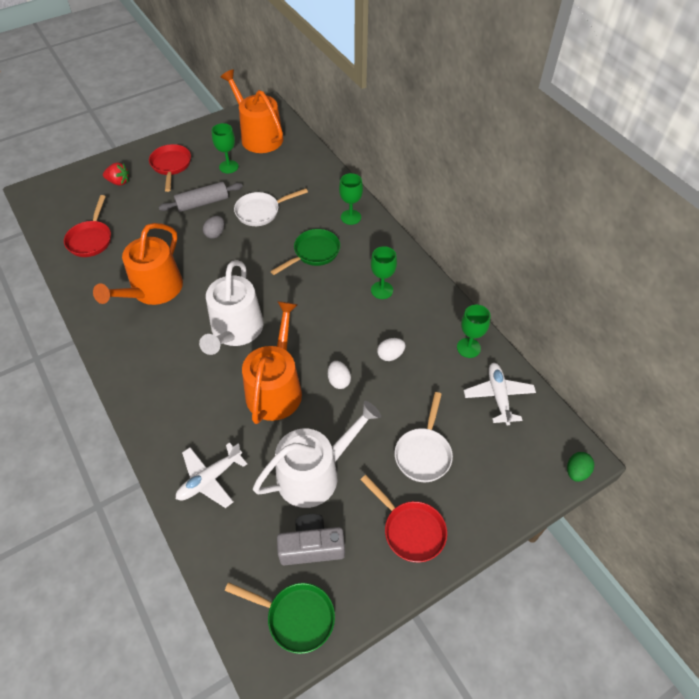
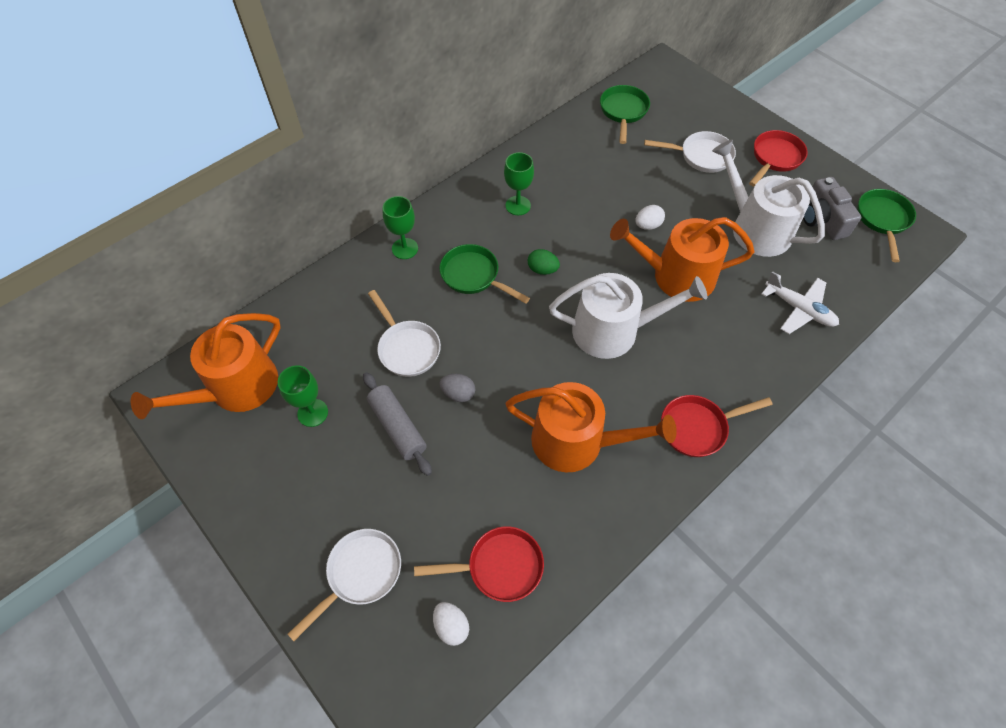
camera: 100 degrees left, 5 degrees up
(119, 182) = (360, 574): red strawberry -> white pan
(171, 166) = (314, 500): red pan -> red pan (698, 428)
(390, 355) = (602, 189): white egg -> white egg (451, 626)
(468, 348) = (575, 133): green goblet -> none
(498, 396) = (623, 112): white plane -> green pan
(576, 472) = (678, 66): green egg -> green egg (542, 270)

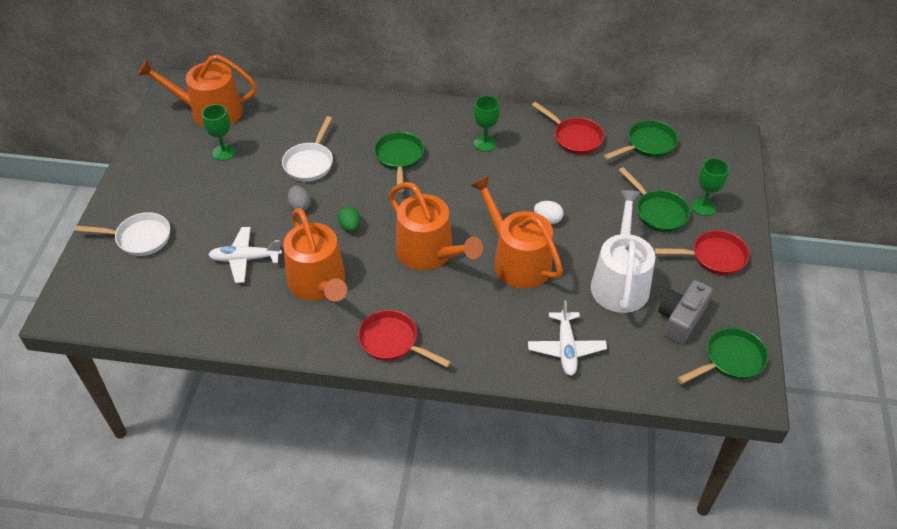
camera: 50 degrees right, 10 degrees down
(397, 427) = (249, 194): grey rolling pin -> none
(405, 248) = (386, 114): green goblet -> green goblet (703, 207)
(451, 626) = (139, 297): white egg -> none
(486, 486) = (245, 259): none -> white plane
(499, 566) = (196, 297): red pan -> red pan (574, 138)
(542, 270) = (442, 188): green egg -> green egg (350, 227)
(613, 330) = (429, 253): white watering can -> orange watering can
(701, 156) = (658, 212): white pan -> green pan

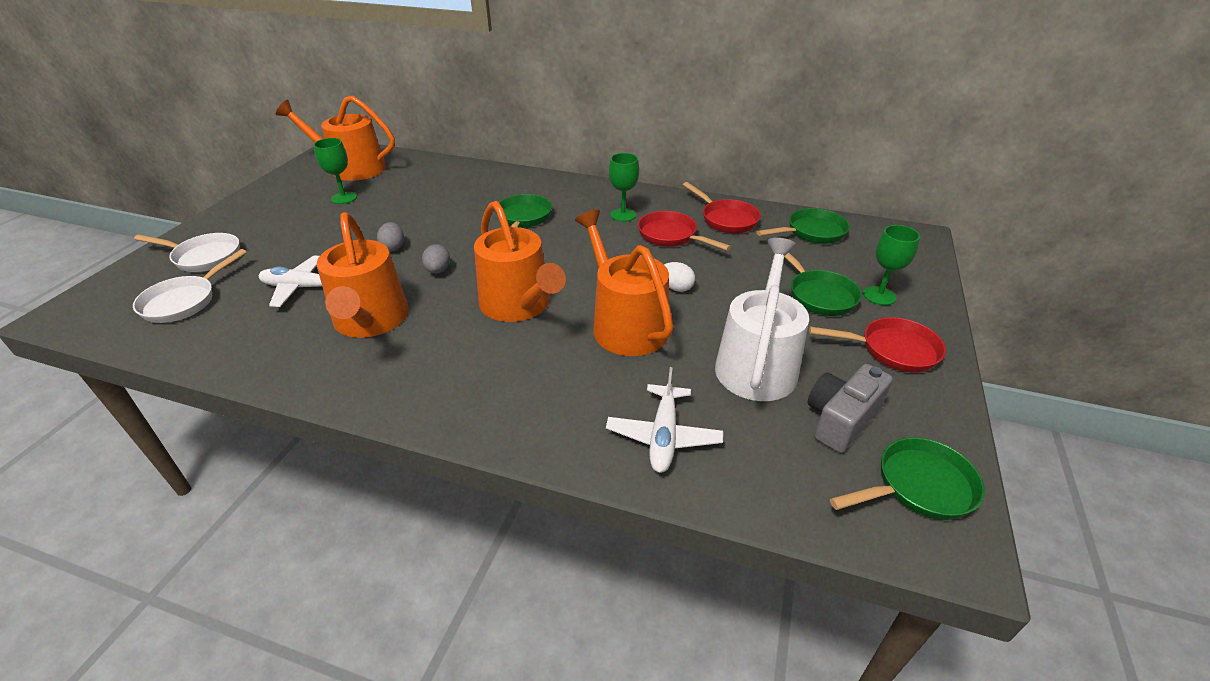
camera: 10 degrees right, 10 degrees down
(310, 163) = (426, 213): white pan -> white pan (184, 301)
(350, 227) = (438, 271): green egg -> grey egg
(392, 342) = (426, 396): red pan -> red pan (671, 236)

